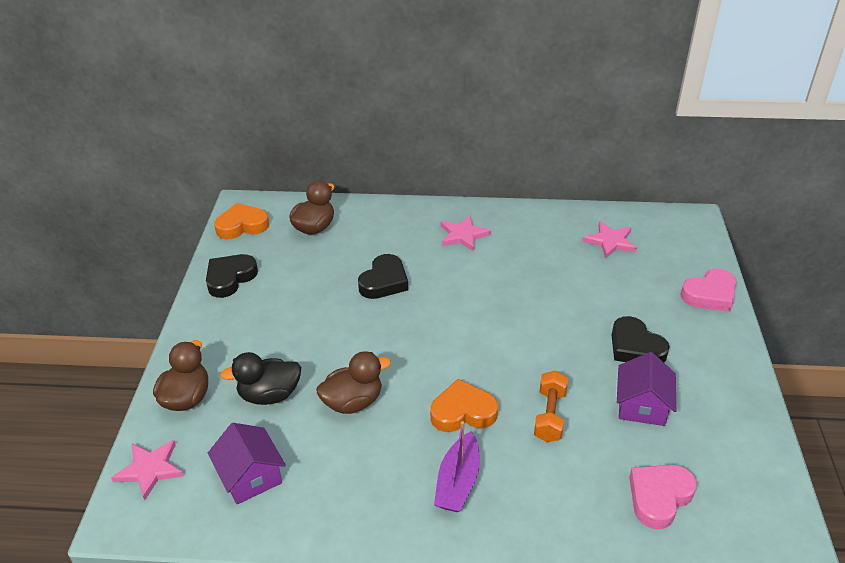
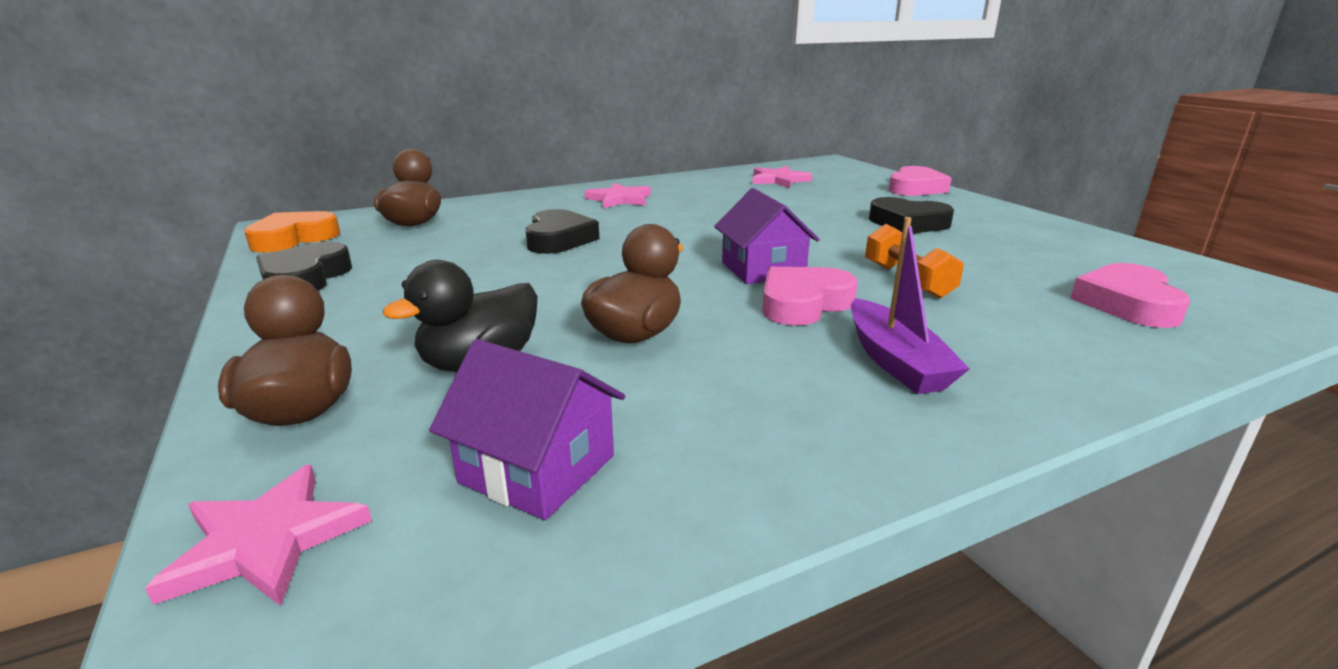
camera: 30 degrees left, 15 degrees down
(463, 412) = (803, 303): orange heart -> pink heart
(642, 405) = (983, 252): purple house -> purple house (762, 269)

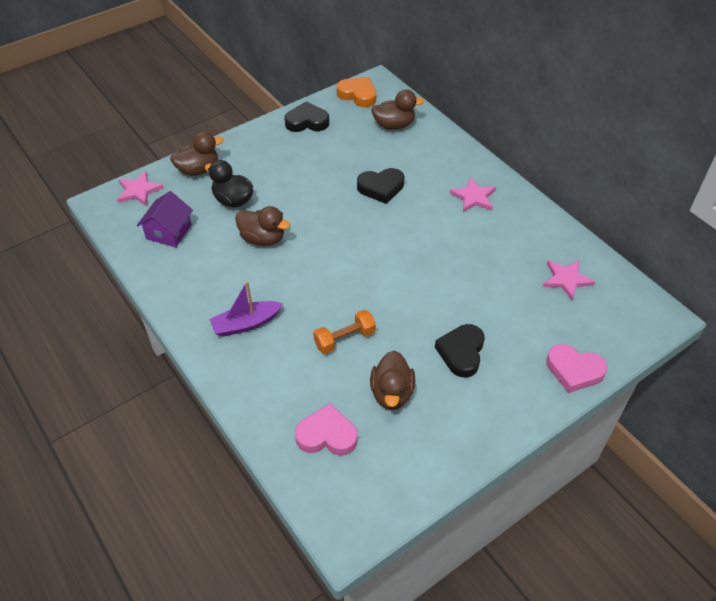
camera: 80 degrees right, 25 degrees up
(762, 269) = (350, 277): purple house -> none
(803, 303) = (305, 294): pink heart -> none
(1004, 260) = (392, 393): none -> brown duck

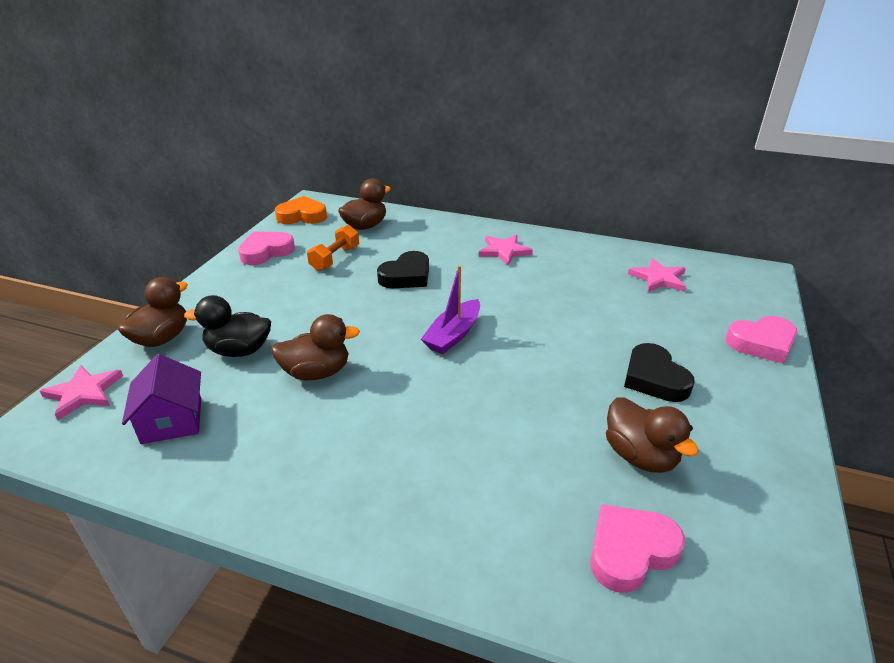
camera: 35 degrees left, 15 degrees down
(246, 324) = (386, 475): purple boat -> purple boat (453, 335)
(307, 122) = (266, 252): black heart -> pink heart
(345, 339) = (525, 428): orange dumbbell -> orange dumbbell (335, 258)

